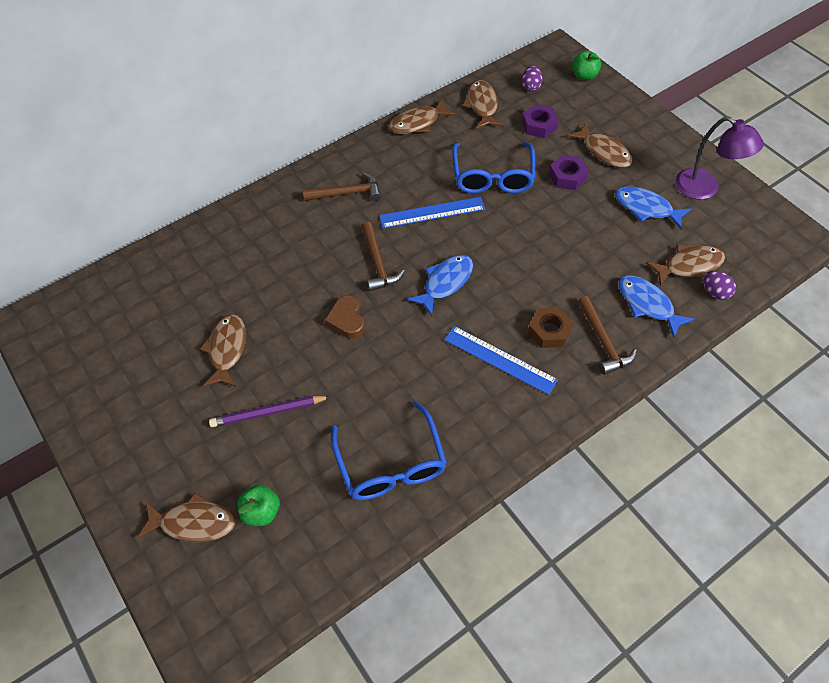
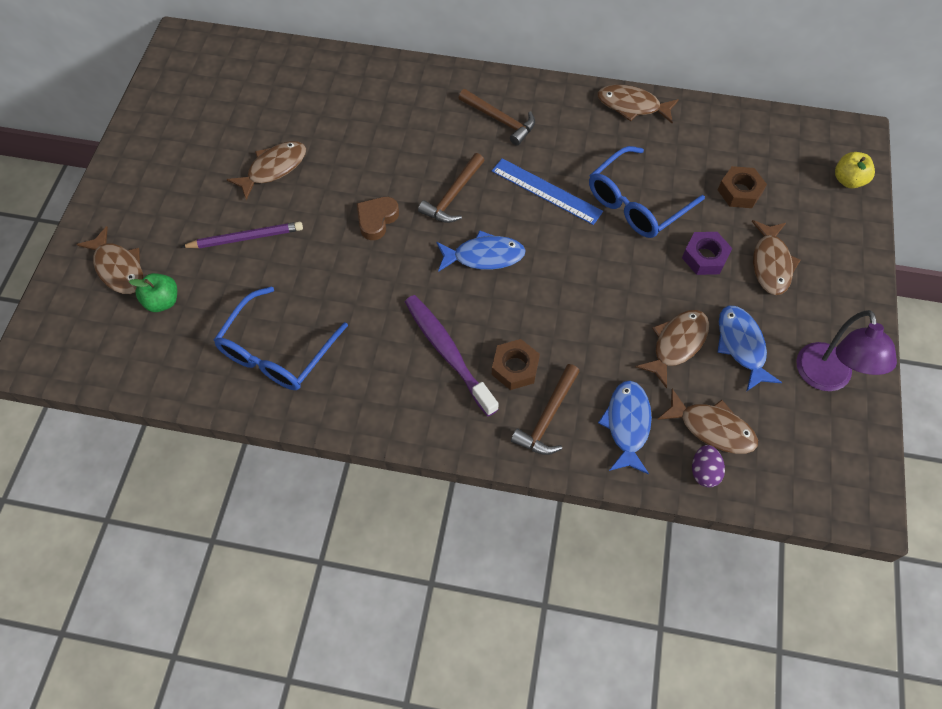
camera: 45 degrees right, 5 degrees up
(268, 412) = (246, 238): purple pencil -> purple pencil turned 135 degrees clockwise
(482, 105) = (710, 133): brown fish -> brown fish (676, 344)
(500, 359) = (448, 353): blue ruler -> purple toothbrush
(530, 87) = (779, 151): purple egg -> none
(539, 125) = (739, 191): purple nut -> brown nut
(584, 76) = (848, 180): green apple -> yellow apple

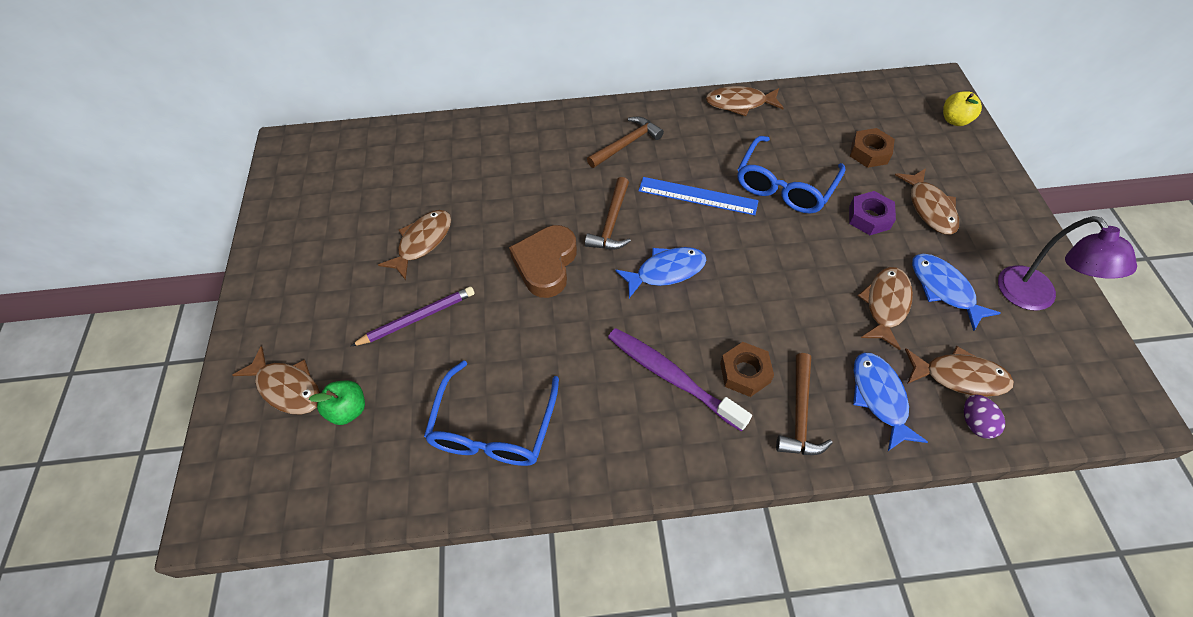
camera: 15 degrees left, 5 degrees down
(377, 220) = (546, 264): brown heart -> brown heart, size x1.53
(500, 120) = (626, 144): brown hammer -> brown hammer turned 60 degrees counterclockwise

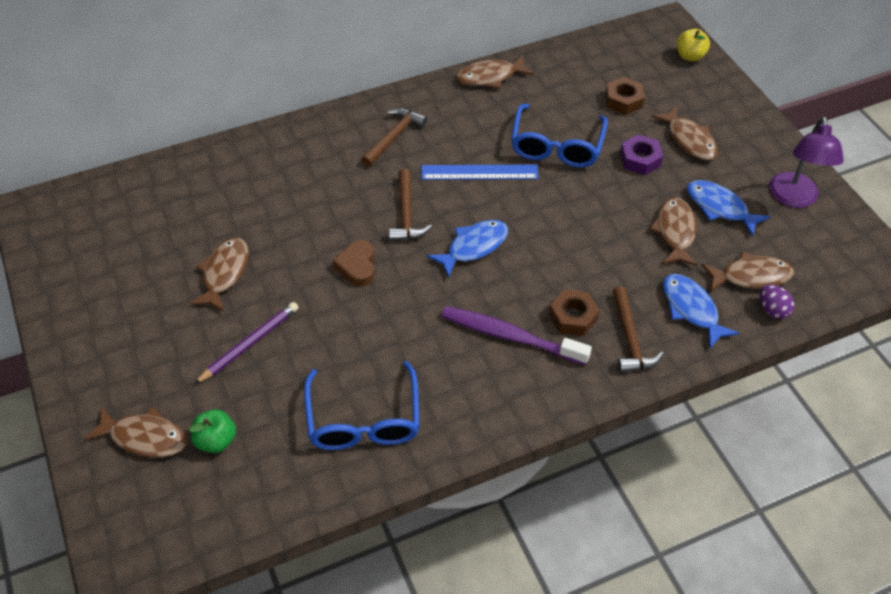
camera: 20 degrees left, 5 degrees down
(546, 264) = (357, 266): brown heart -> brown heart, size x0.65
(1034, 298) = (793, 198): purple lamp -> purple lamp turned 45 degrees clockwise

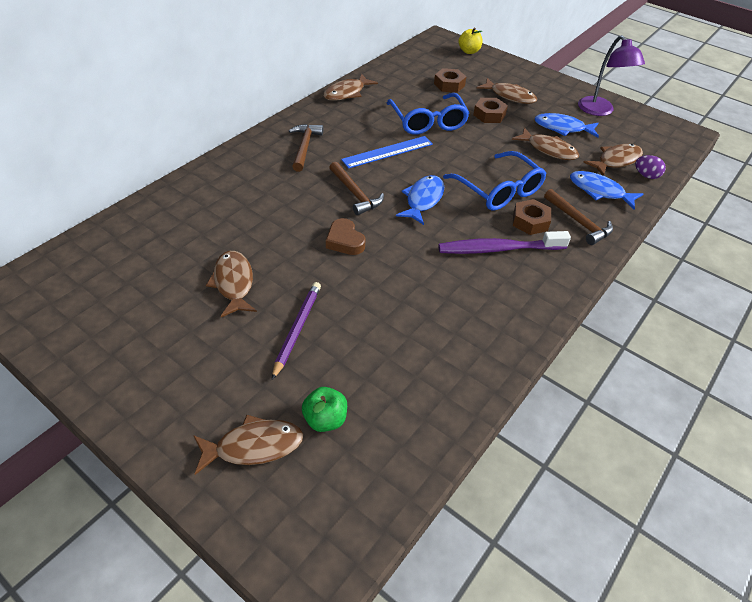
camera: 30 degrees left, 5 degrees down
(363, 420) = (439, 350): blue glasses -> blue glasses (498, 190)
(640, 159) = (489, 115): purple nut -> brown nut
(675, 232) = (548, 150): brown fish -> brown fish turned 150 degrees clockwise

